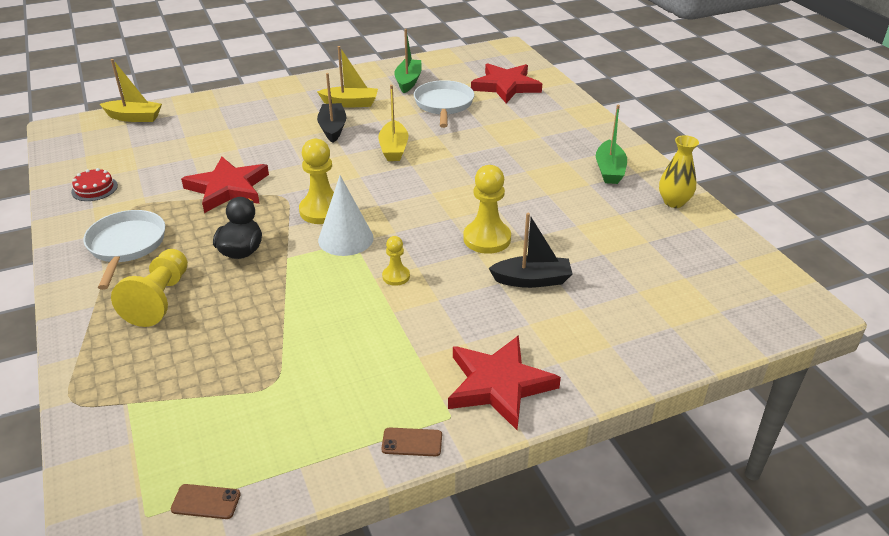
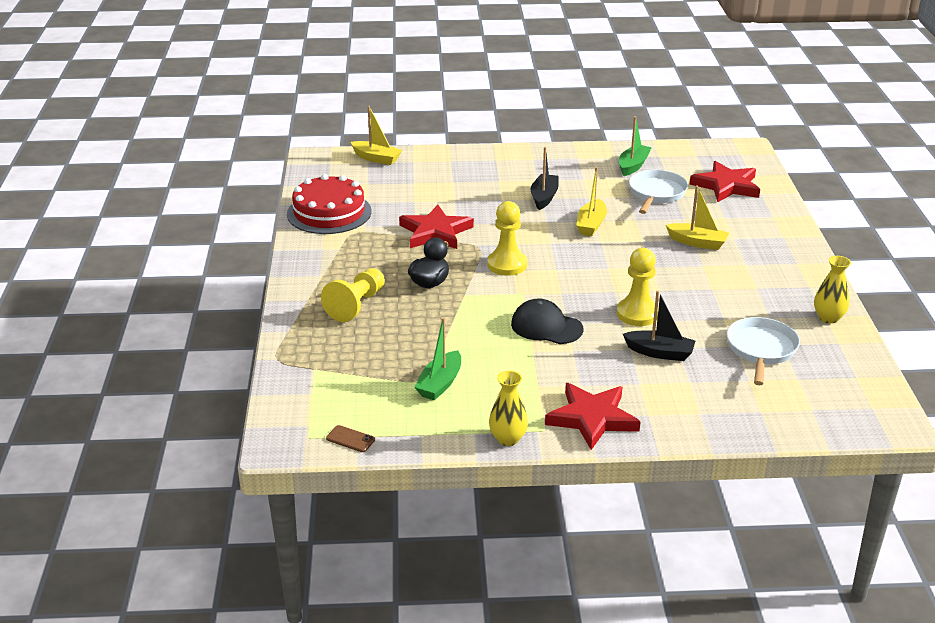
camera: 20 degrees right, 5 degrees down
(94, 189) = (329, 212): red cake -> red cake, size x2.25
(126, 246) = (342, 261): white pan -> white pan (761, 350)
(345, 238) = (517, 290): white cone -> none
(350, 103) = (569, 177): yellow boat -> yellow boat (697, 242)
(396, 276) = (546, 327): yellow pawn -> black cap
(412, 442) = (508, 439): brown phone -> yellow vase
(609, 170) = (783, 279): green boat -> green boat (440, 384)

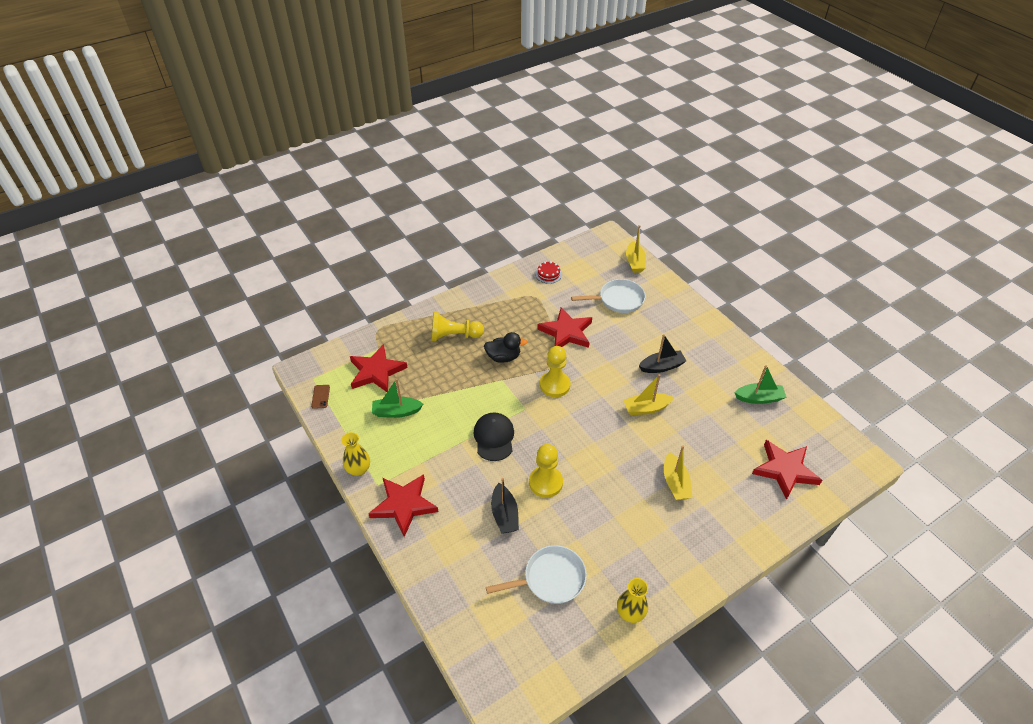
camera: 60 degrees right, 15 degrees up
(329, 212) = (548, 274): red cake -> red cake, size x0.44
(353, 381) = (376, 371): none -> red star
(656, 193) = (728, 429): white pan -> white pan (618, 300)

